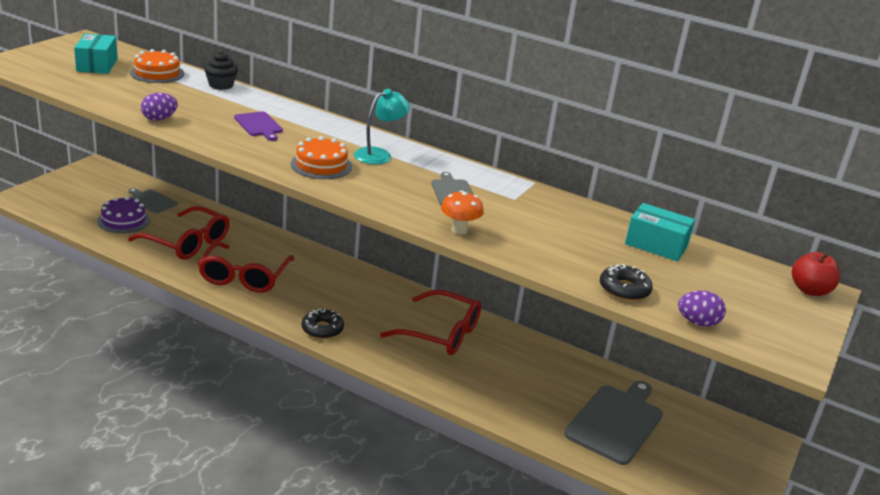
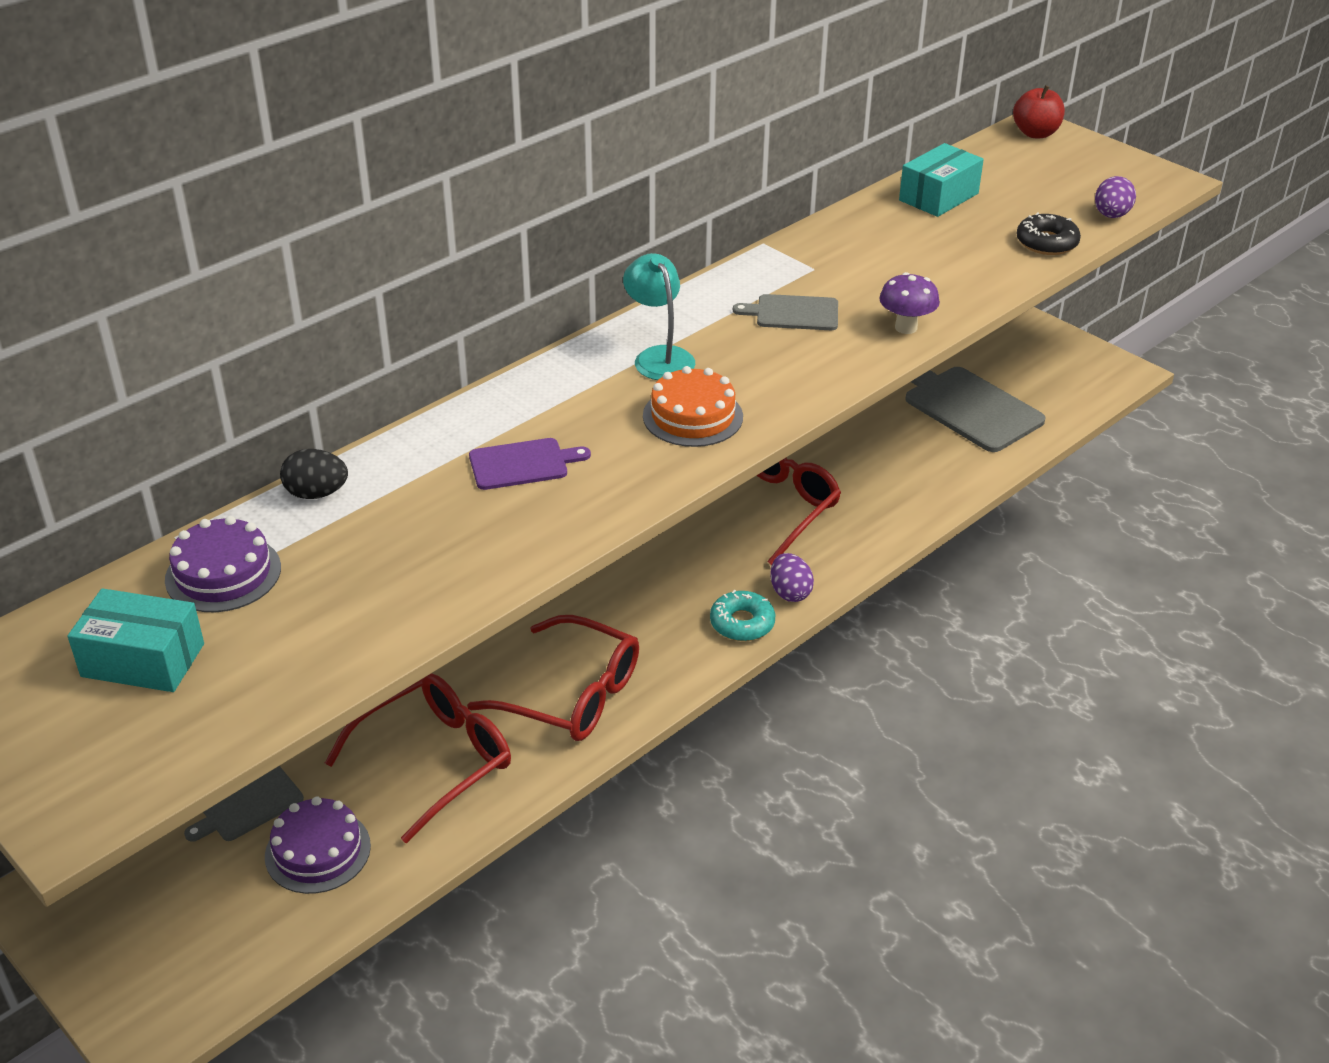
camera: 70 degrees left, 10 degrees up
(157, 73) = (223, 573): orange cake -> purple cake
(159, 119) = (471, 579): purple egg -> purple egg (790, 592)
(221, 85) = (316, 493): black cupcake -> black egg
(322, 329) = (742, 623): black donut -> turquoise donut
(459, 230) = (906, 327): orange mushroom -> purple mushroom

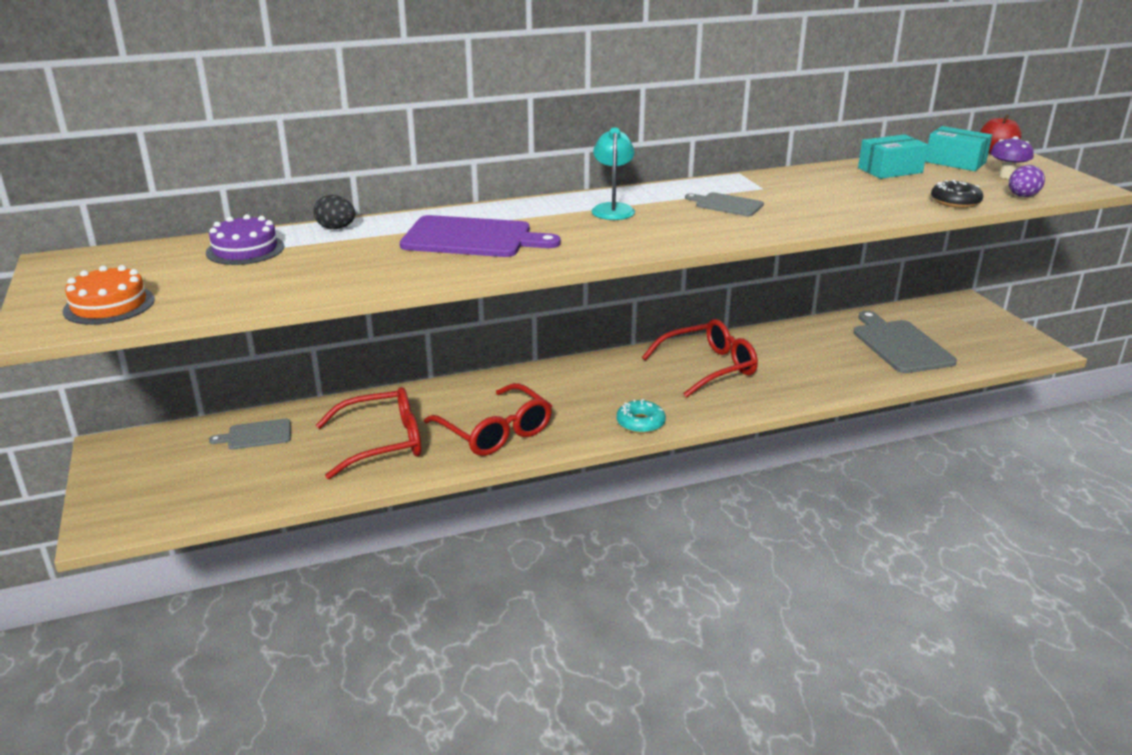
camera: 25 degrees right, 10 degrees down
(143, 660) = (159, 274): turquoise box -> turquoise box (955, 162)
(318, 851) = (274, 468): purple cake -> none
(522, 464) = (472, 238): purple cutting board -> purple cutting board, size x1.83
(692, 416) = (606, 237): orange cake -> orange cake (109, 305)
(790, 592) = (687, 415): purple egg -> none
(906, 327) = (803, 223): purple mushroom -> purple mushroom (1006, 176)

